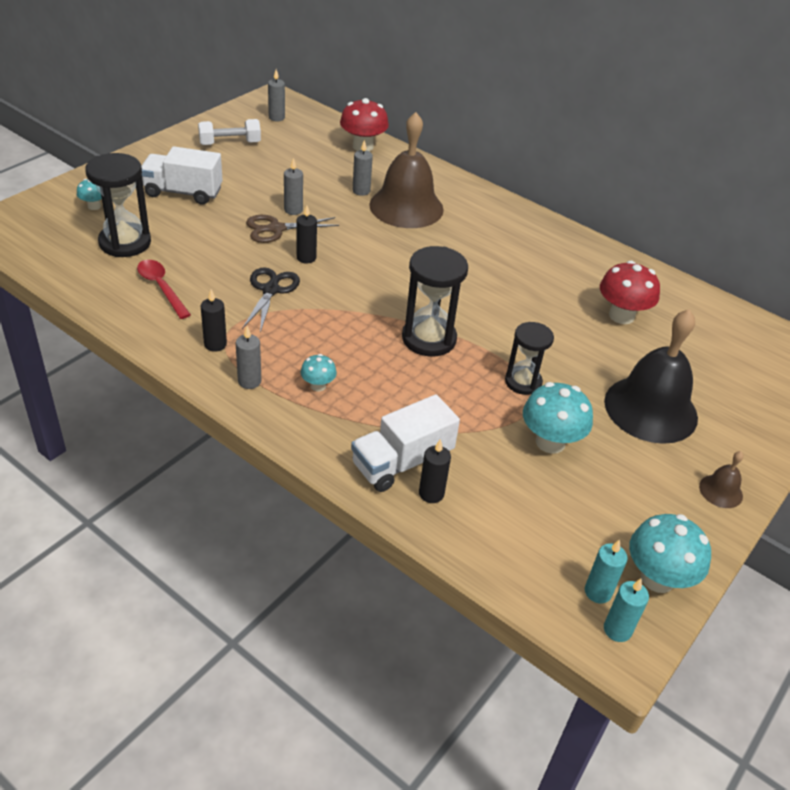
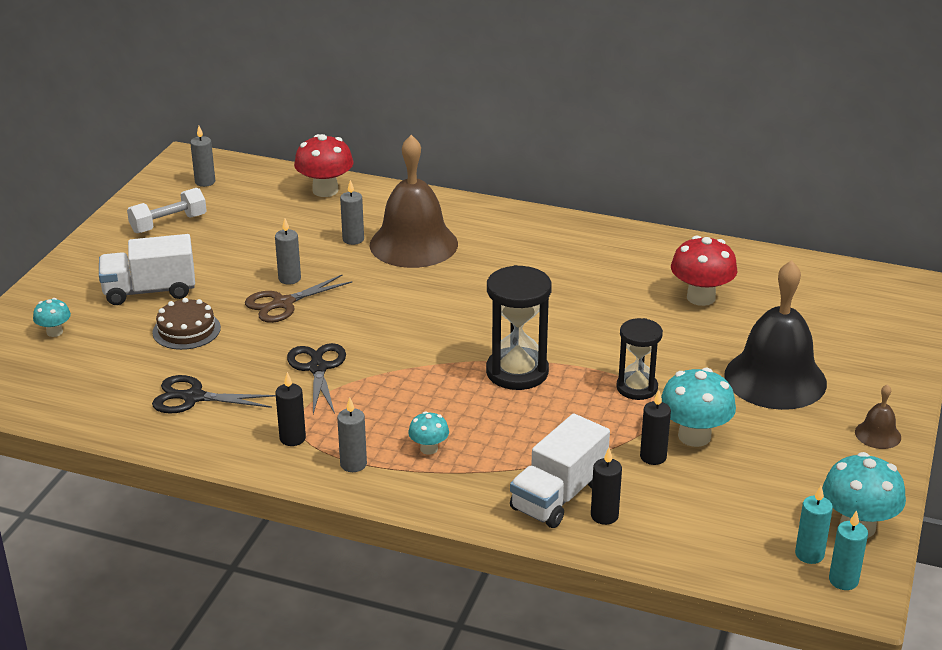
camera: 15 degrees left, 10 degrees down
(125, 242) = (119, 362): black hourglass -> none
(161, 287) = (193, 397): red spoon -> black scissors
(190, 231) = (186, 330): none -> brown cake
(306, 258) = (336, 325): black candle -> black candle (653, 457)

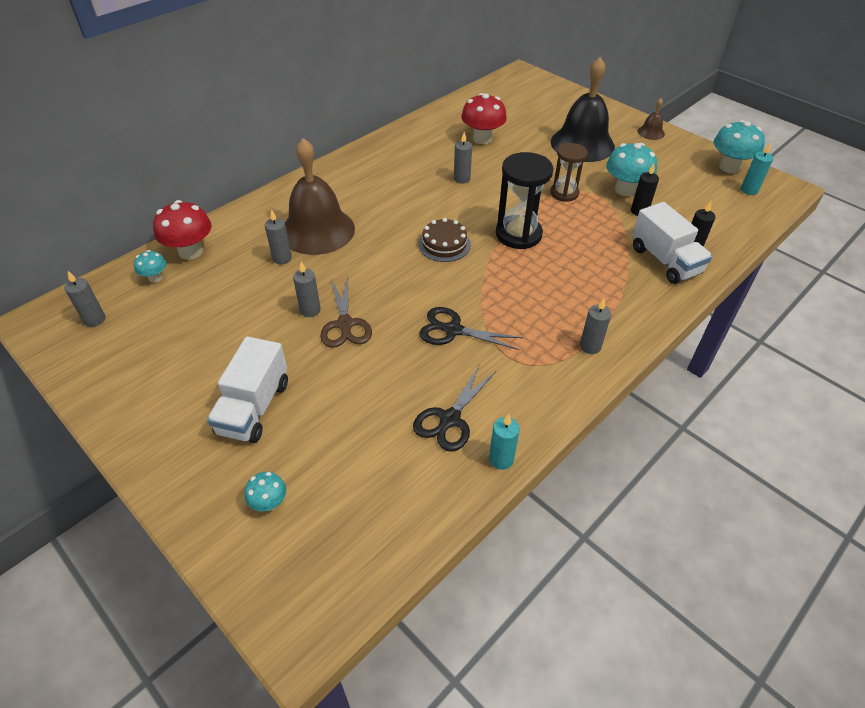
camera: 65 degrees left, 15 degrees up
(168, 224) = (145, 364): white dumbbell -> none
(186, 330) = (340, 397): brown cake -> brown cake (444, 244)
(292, 438) = (541, 371): black candle -> none
(429, 449) = (588, 302): turquoise mushroom -> turquoise mushroom (155, 278)
(594, 305) = (461, 179): none -> grey candle
(637, 388) = (564, 193): black hourglass -> brown hourglass
(843, 580) = (774, 187): turquoise candle -> turquoise candle (501, 459)

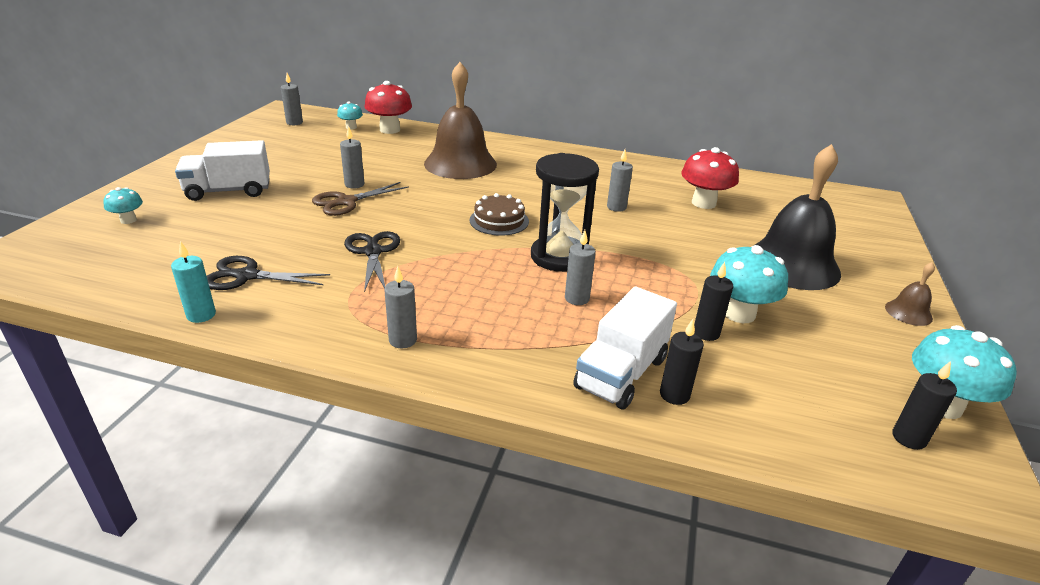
camera: 60 degrees right, 15 degrees down
(282, 258) = (410, 160): grey candle -> grey candle (577, 298)
(564, 193) = (671, 271): brown hourglass -> none
(749, 190) = (909, 438): turquoise candle -> black candle

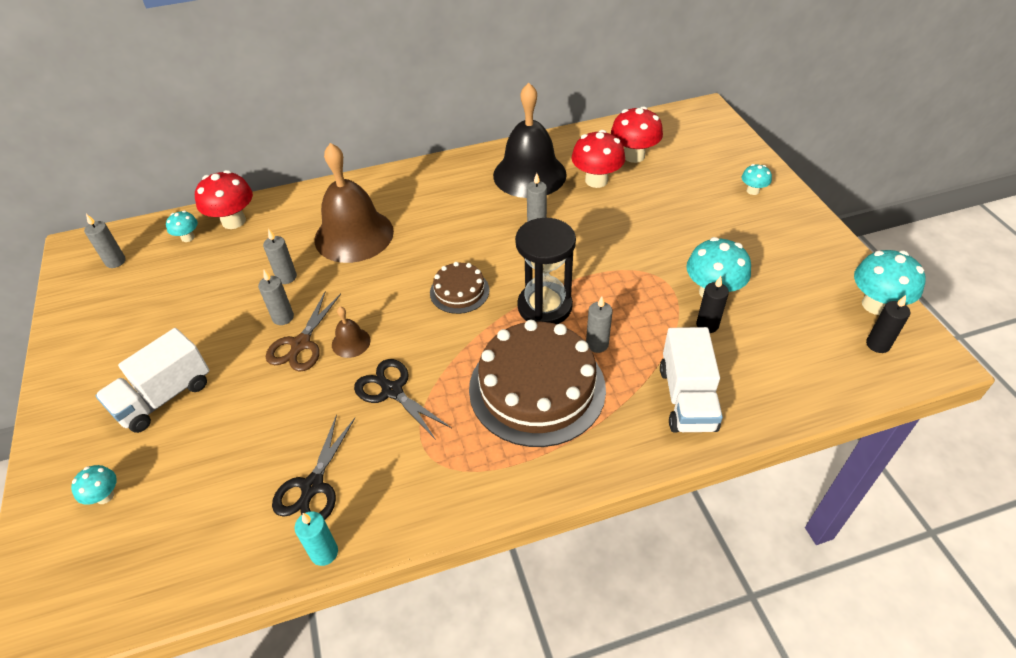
camera: 30 degrees left, 15 degrees up
(247, 276) = (312, 486): black scissors -> black scissors turned 45 degrees counterclockwise
(403, 340) = (515, 468): grey candle -> grey candle (286, 277)
(487, 301) = (537, 388): none -> brown cake
(674, 395) = (733, 396): black candle -> none
(760, 201) = (634, 156): none -> red mushroom
(792, 264) = (707, 219): black bell -> black bell (529, 174)
(869, 264) = (753, 191): none -> turquoise mushroom
(908, 312) = (806, 228): brown bell -> brown bell (351, 342)

